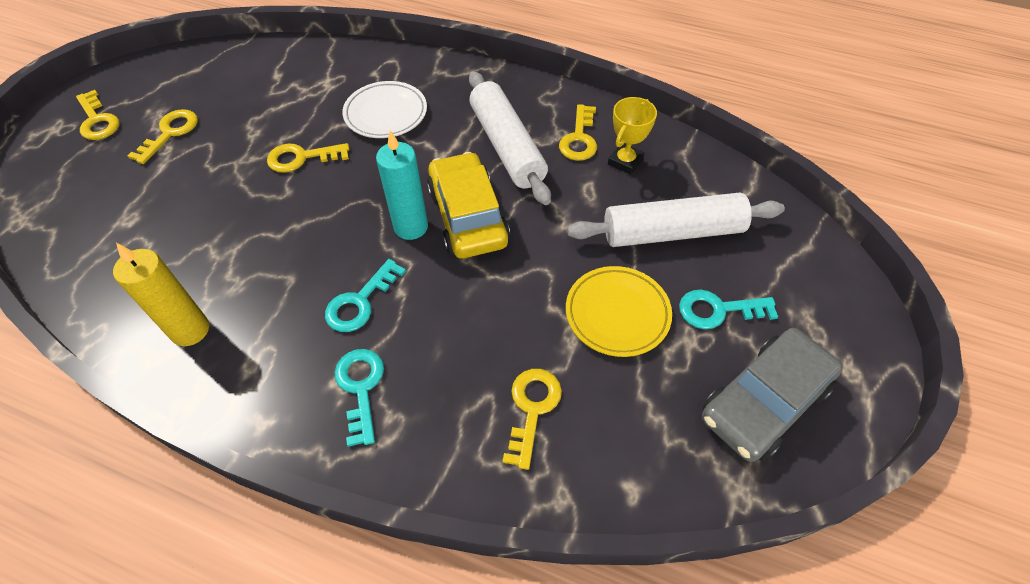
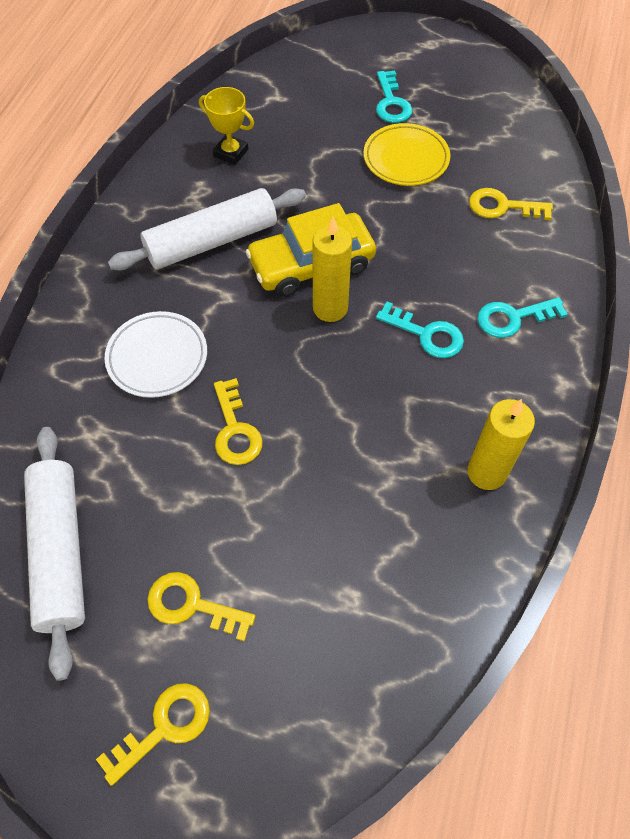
camera: 95 degrees left, 5 degrees up
(411, 227) = (330, 308): turquoise candle -> yellow candle
(579, 139) = (199, 186): yellow key -> none
(672, 233) = (316, 125): white rolling pin -> white rolling pin (61, 551)
(764, 402) = (465, 86): grey car -> none

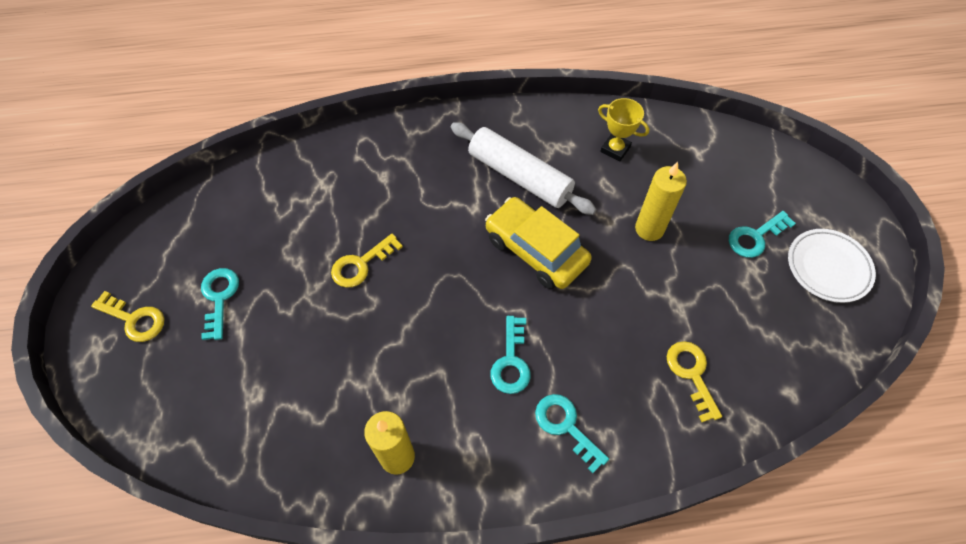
camera: 65 degrees right, 0 degrees up
(61, 551) = (233, 209): white rolling pin -> none
(157, 357) = (399, 191): white plate -> white plate (828, 268)
(191, 605) = (219, 297): yellow key -> turquoise key
(231, 153) = (615, 149): yellow trophy -> yellow trophy turned 60 degrees counterclockwise
(330, 308) = (500, 281): yellow candle -> yellow candle (649, 229)
(406, 159) = (695, 274): yellow plate -> none

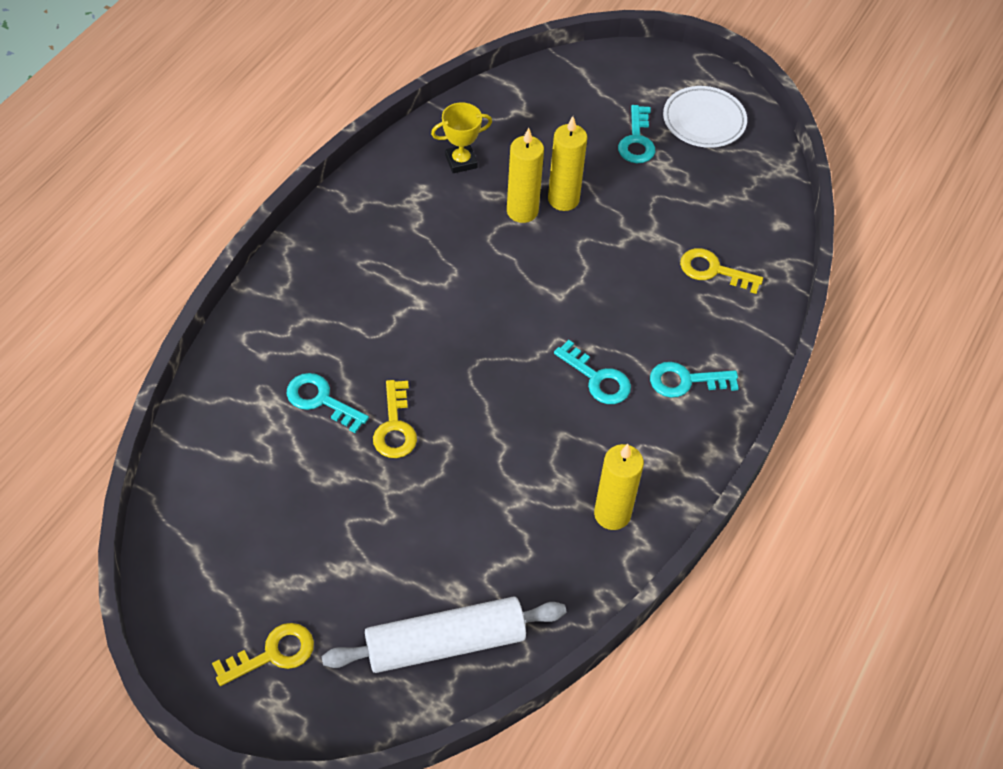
camera: 55 degrees left, 5 degrees down
(219, 297) = (319, 565): turquoise key -> turquoise key (320, 400)
(520, 176) = (419, 247): white rolling pin -> white rolling pin (445, 642)
(536, 250) = (508, 289): yellow car -> none
(612, 212) = (522, 211): none -> yellow candle

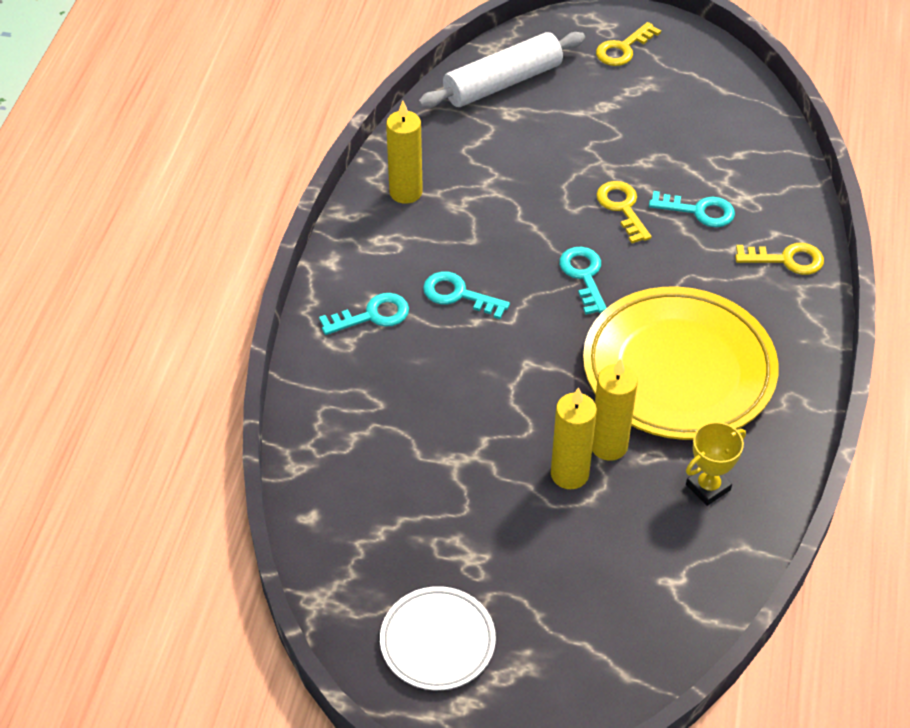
camera: 165 degrees right, 5 degrees down
(432, 253) = (678, 370): none -> yellow plate
(637, 141) = (513, 582): turquoise key -> turquoise key (584, 275)
(713, 270) = (374, 437): yellow key -> yellow key (787, 259)

